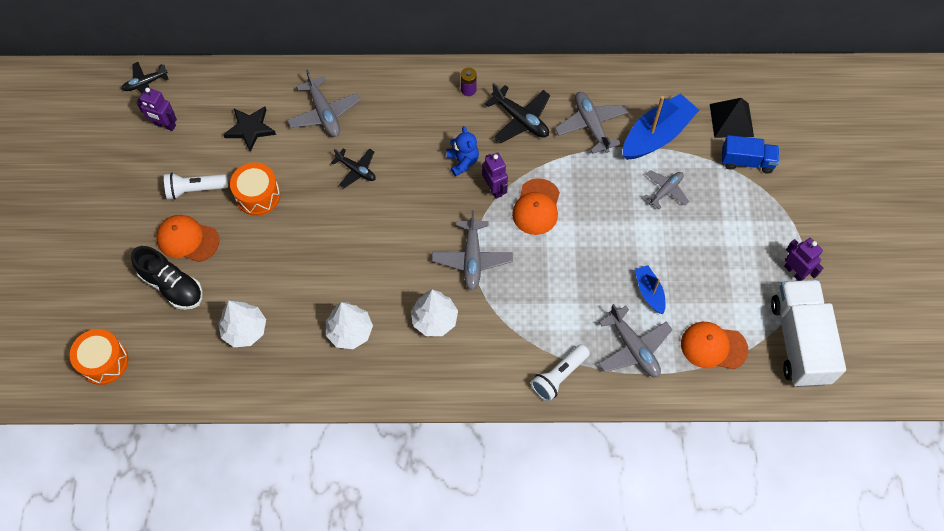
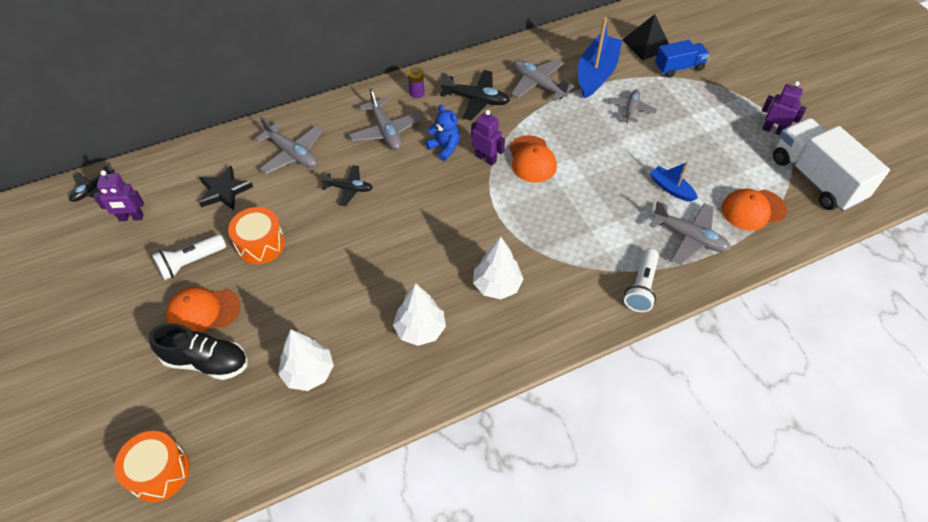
camera: 25 degrees left, 10 degrees down
(472, 259) = (500, 221): grey plane -> grey plane (386, 131)

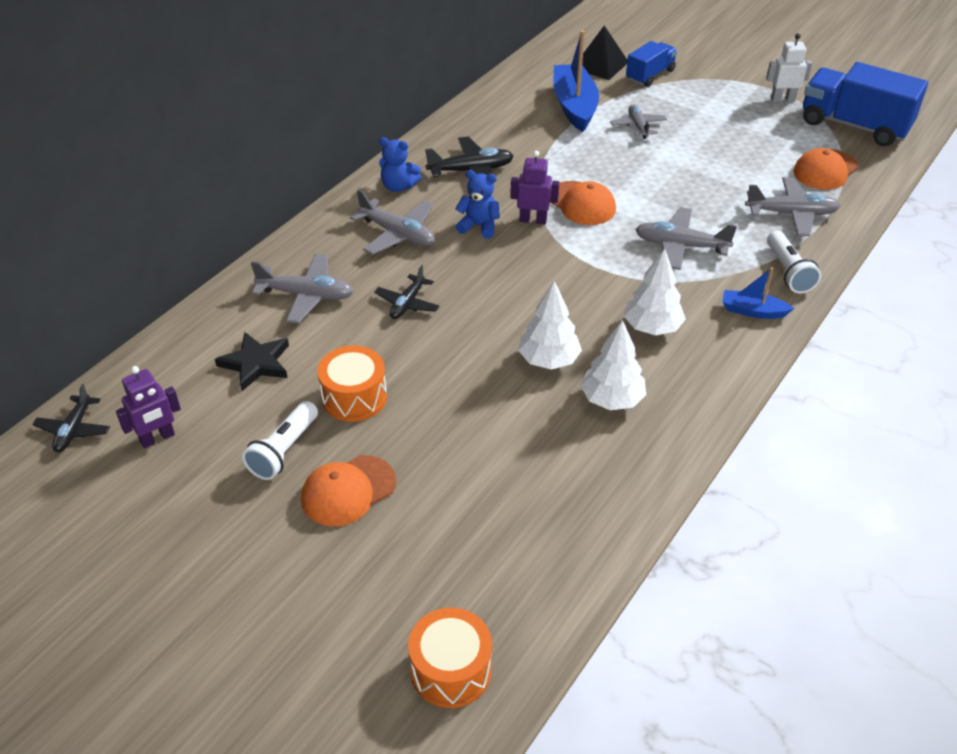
camera: 30 degrees left, 10 degrees down
(206, 361) = (401, 537): black shoe -> none
(308, 372) = (530, 492): white tree -> white tree (548, 360)
(349, 188) = (407, 303): black plane -> black plane turned 135 degrees clockwise
(417, 93) = (398, 186): purple battery -> blue teddy bear
(538, 84) = (524, 135): grey plane -> grey plane (680, 246)
(671, 188) = (738, 179): blue boat -> blue boat (752, 311)
(773, 130) = (782, 99): purple robot -> white robot
(815, 179) = (854, 125): white truck -> blue truck

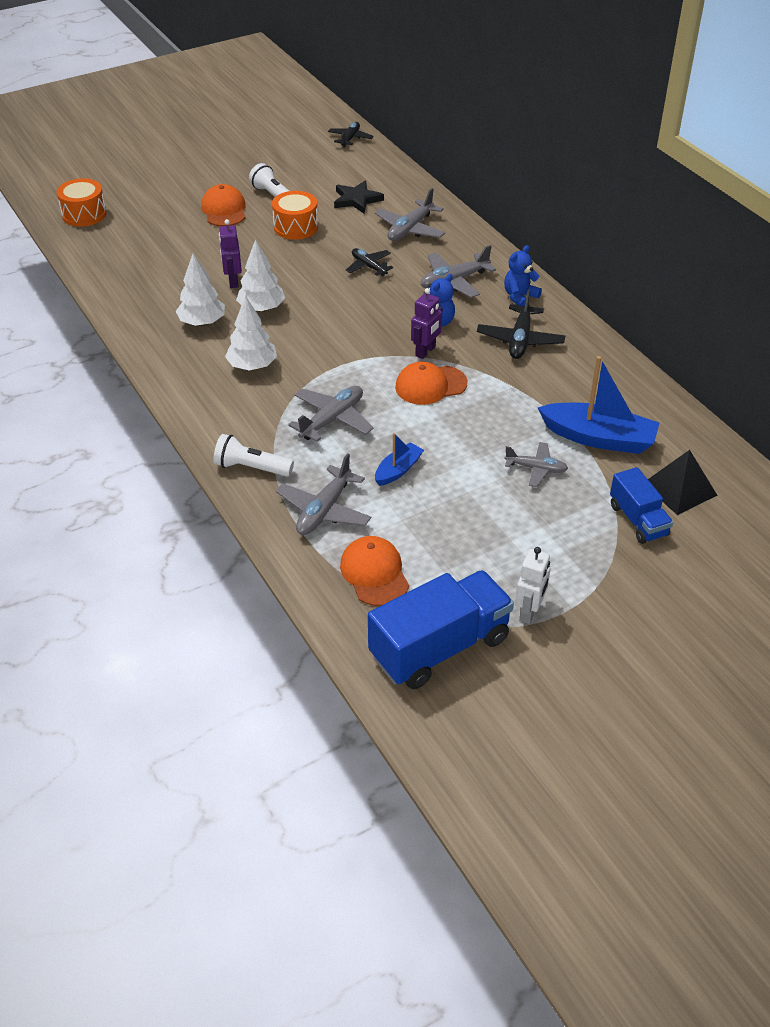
camera: 115 degrees right, 0 degrees up
(74, 430) = (350, 138): black plane -> black plane turned 75 degrees clockwise
(157, 438) = (320, 161): purple robot -> purple robot (233, 281)
(752, 311) = (225, 425): blue boat -> blue boat (398, 470)

